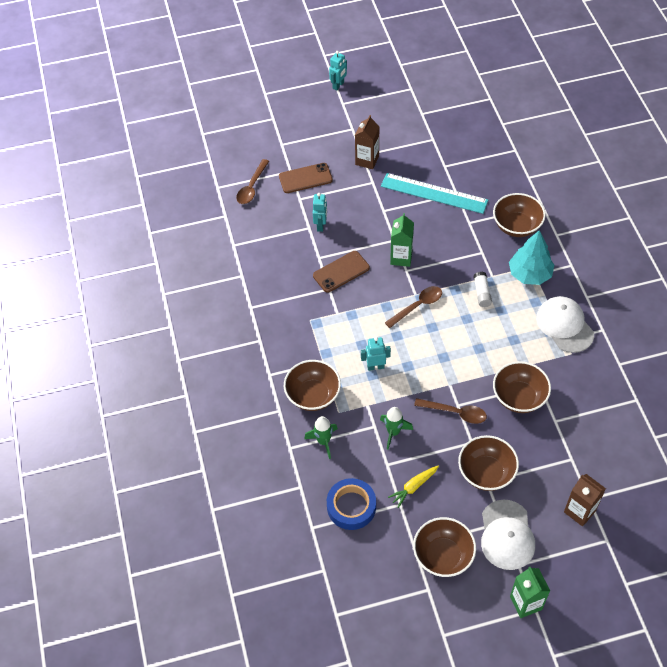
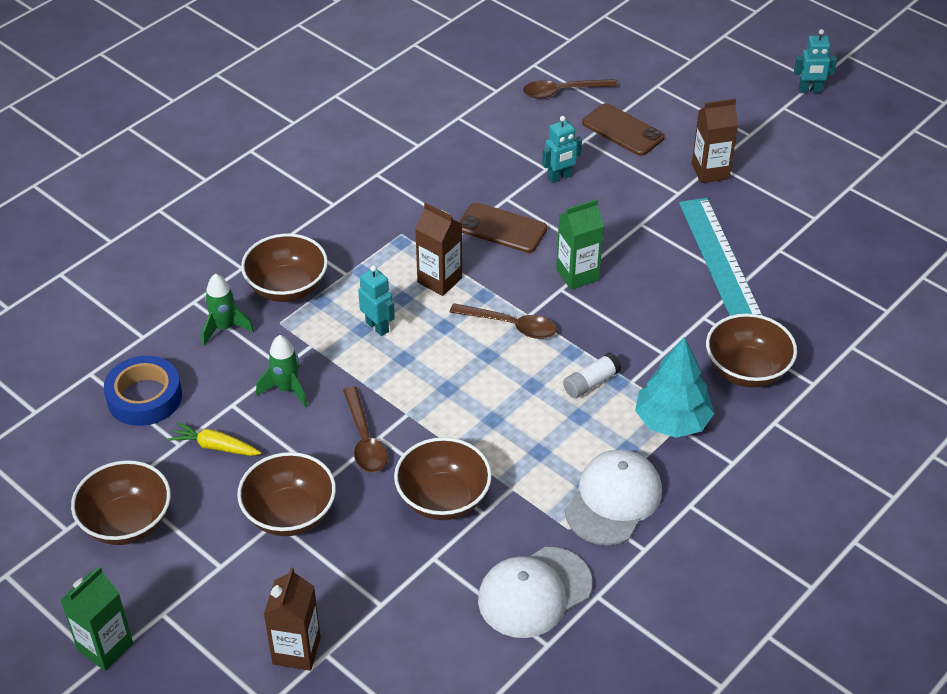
camera: 55 degrees right, 10 degrees down
(360, 320) = (439, 280): none -> brown carton
(507, 535) = (202, 580): white cap -> white cap (534, 592)

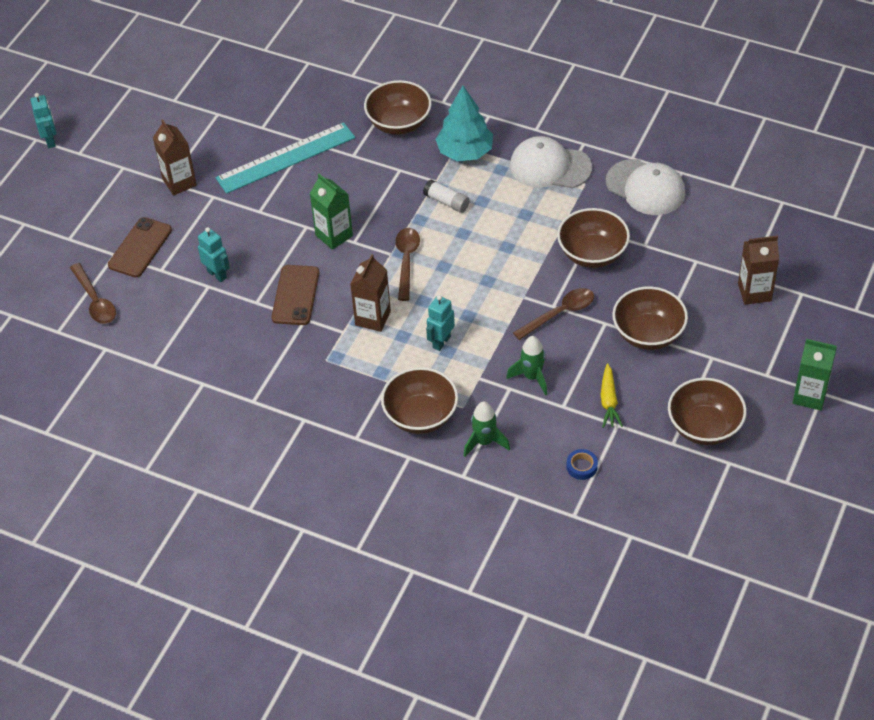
camera: 105 degrees left, 5 degrees up
(144, 397) = (581, 467): blue tape -> blue tape, size x0.48

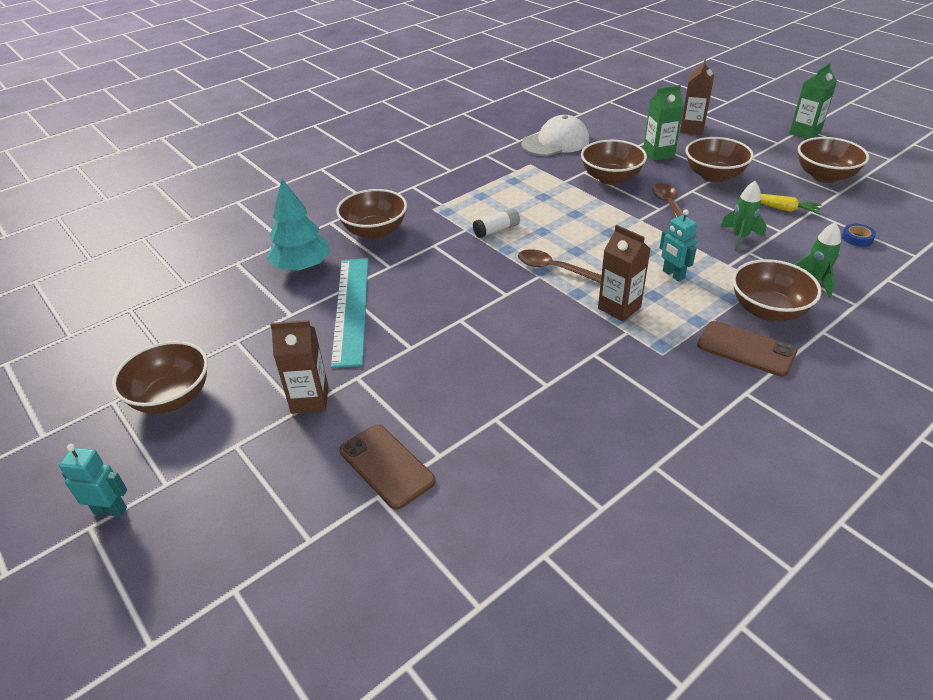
camera: 65 degrees left, 10 degrees down
(95, 301) = (448, 542): brown spoon -> none
(148, 113) = (172, 397): none -> brown bowl
(217, 274) = (482, 406): turquoise robot -> none
(296, 295) = (555, 352): brown phone -> brown phone (746, 349)
(334, 235) = (488, 304): green carton -> green carton (658, 154)
(465, 152) = (444, 207): turquoise tree -> turquoise tree (302, 267)
(550, 167) = (498, 174): white cap -> none

